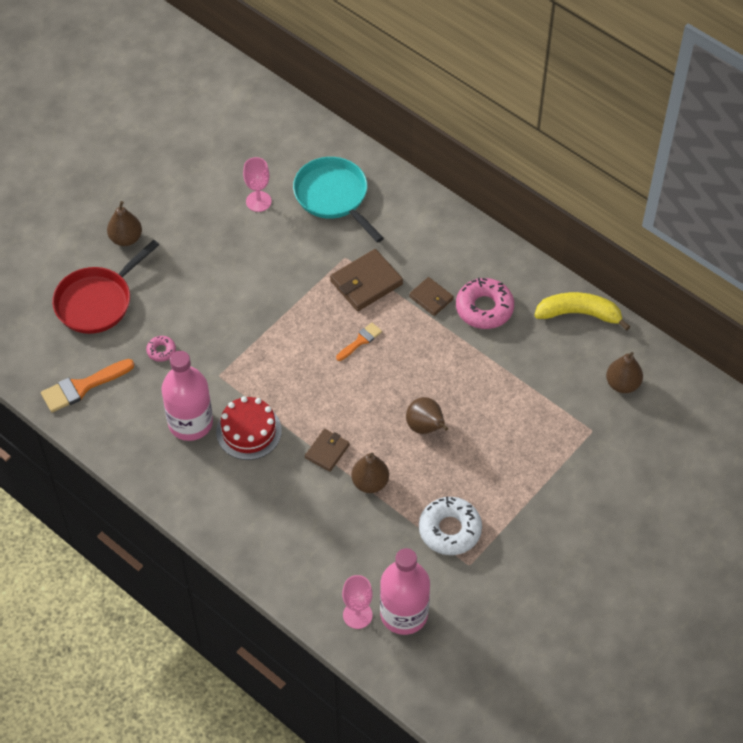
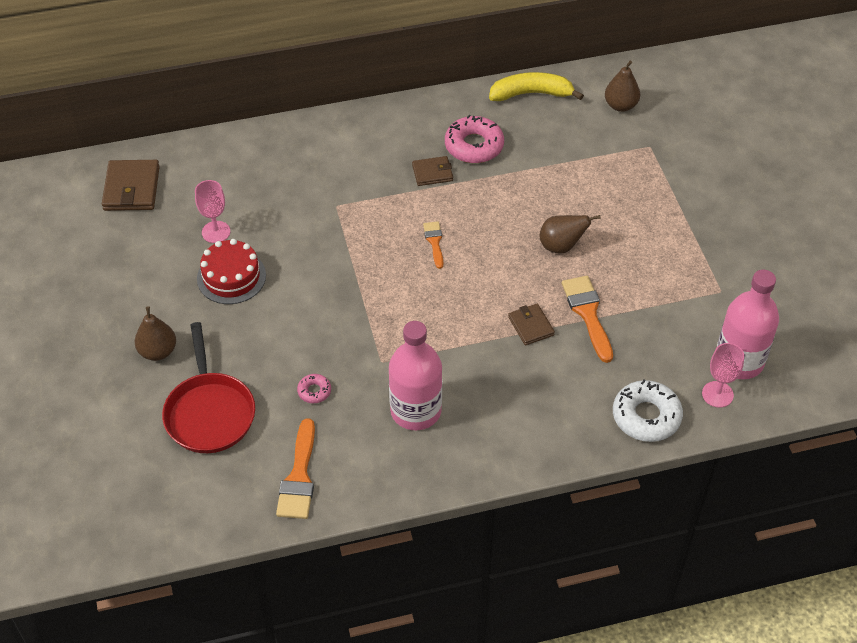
camera: 55 degrees left, 5 degrees down
(249, 431) = (462, 371): red cake -> red cake (231, 277)
(333, 197) = (264, 179): turquoise pan -> none
(366, 282) = (376, 206): brown wallet -> brown wallet (131, 188)
(370, 483) = (587, 313): brown pear -> orange brush
(450, 530) = (677, 285): white donut -> white donut (646, 416)
(579, 314) = (531, 94): yellow banana -> yellow banana turned 45 degrees clockwise

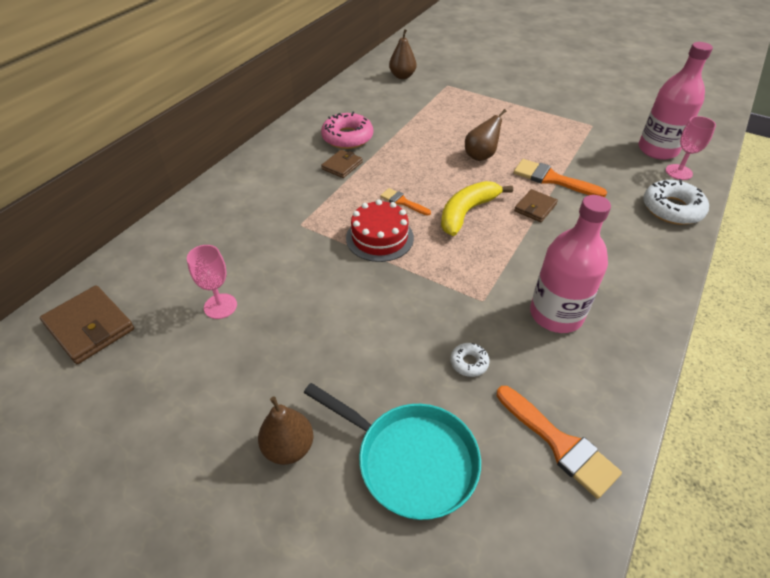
camera: 45 degrees left, 5 degrees down
(209, 412) = (410, 460): red pan -> turquoise pan
(231, 277) = (279, 330): red cake -> red cake (379, 238)
(314, 391) = (469, 362): pink donut -> white donut
(531, 94) = (343, 96): yellow banana -> yellow banana (467, 212)
(531, 326) = (535, 208): brown wallet -> brown wallet turned 75 degrees counterclockwise

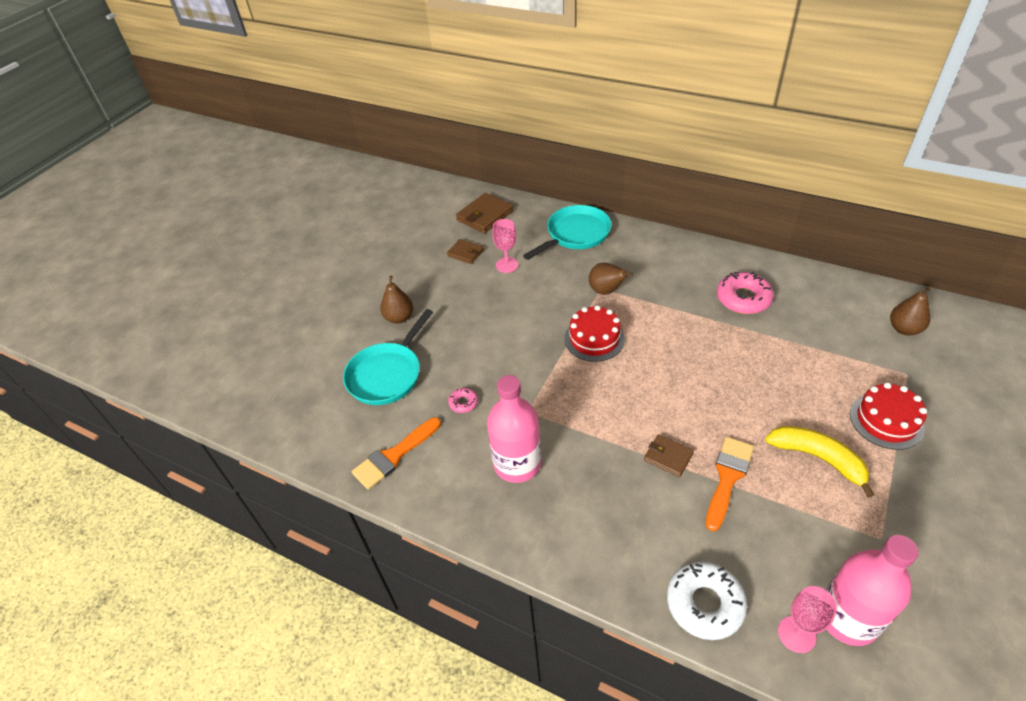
camera: 90 degrees right, 0 degrees up
(191, 235) = (575, 234): none -> turquoise pan
(342, 166) = (692, 301): brown wallet -> brown wallet (465, 253)
(402, 202) = (648, 350): orange brush -> none
(467, 212) = (645, 399): yellow banana -> yellow banana (818, 458)
(469, 362) = (463, 403): white donut -> pink donut
(481, 156) = (751, 410): brown pear -> brown pear (606, 291)
(491, 102) = (886, 420): none -> red cake

